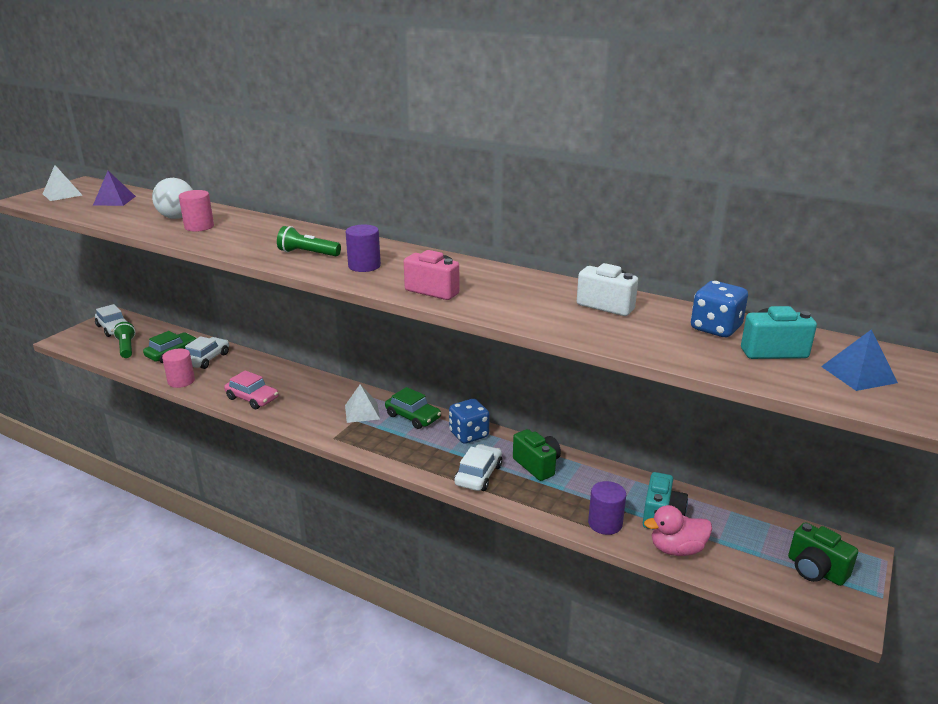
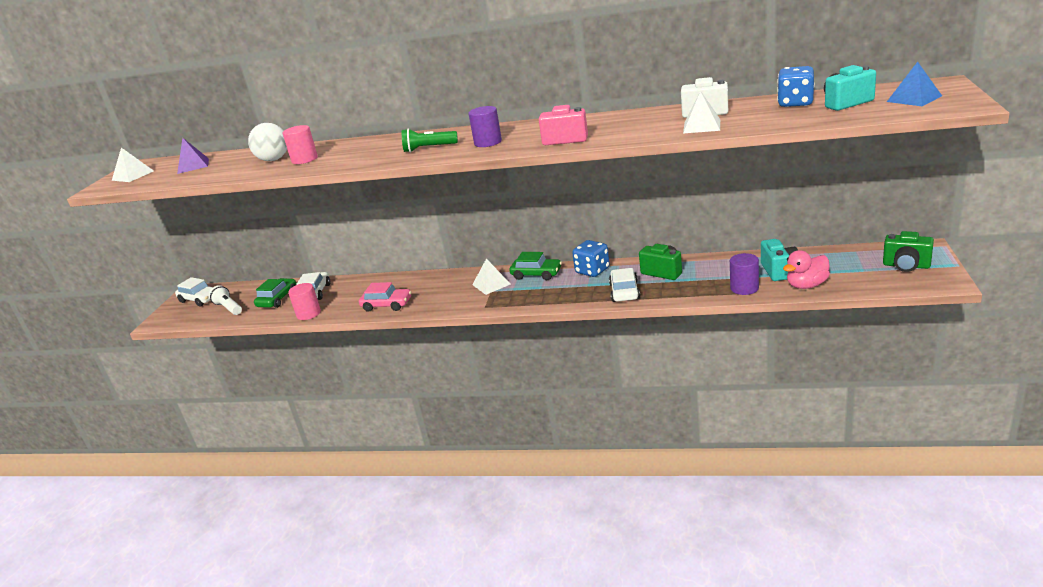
camera: 15 degrees left, 0 degrees up
(126, 347) = (228, 308): green flashlight -> white flashlight
(582, 324) = (702, 126): none -> white pyramid

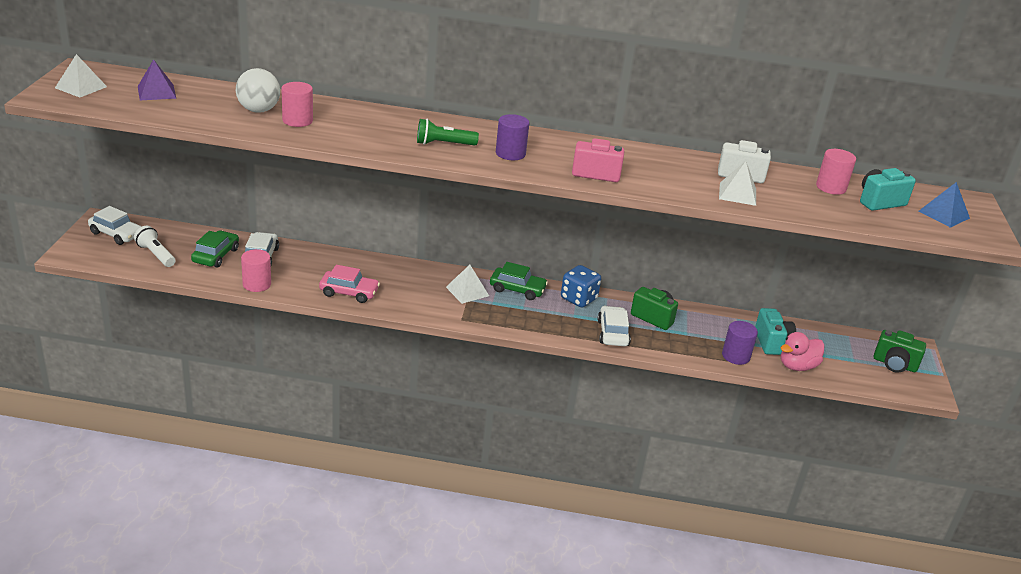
camera: 10 degrees left, 5 degrees up
(795, 103) = (831, 187): blue dice -> pink cylinder

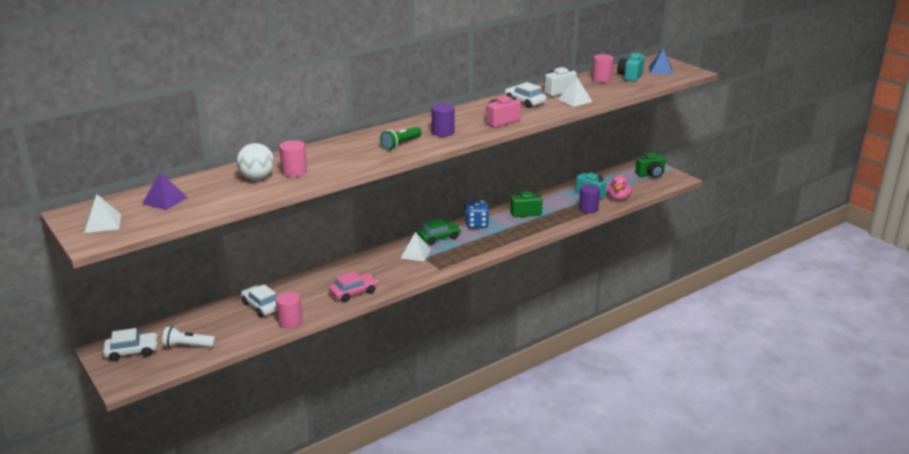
camera: 40 degrees left, 5 degrees down
(216, 255) = (230, 322): green car -> none
(612, 333) = (520, 231): white car -> white car (525, 102)

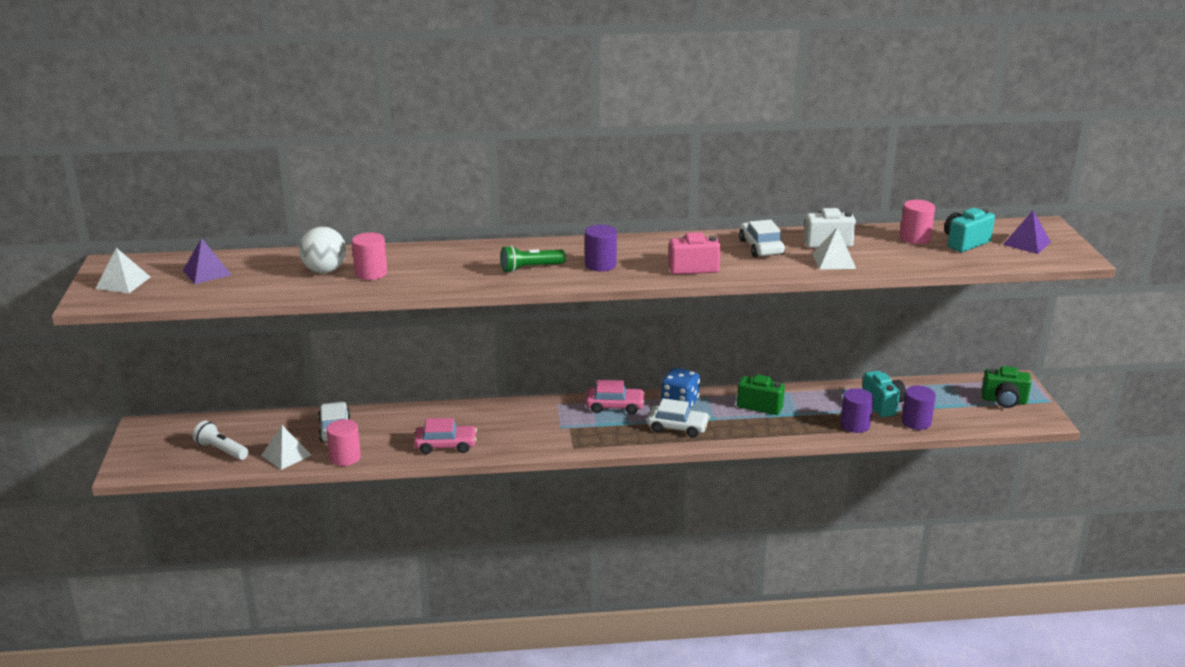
camera: 30 degrees right, 0 degrees up
(132, 351) = (166, 438): white car -> white car (677, 427)
(415, 253) = (565, 419): white pyramid -> white pyramid (286, 455)
(439, 237) = (615, 406): green car -> pink car
(618, 198) = (916, 422): pink duck -> purple cylinder
(660, 70) = (1026, 243): blue pyramid -> purple pyramid

